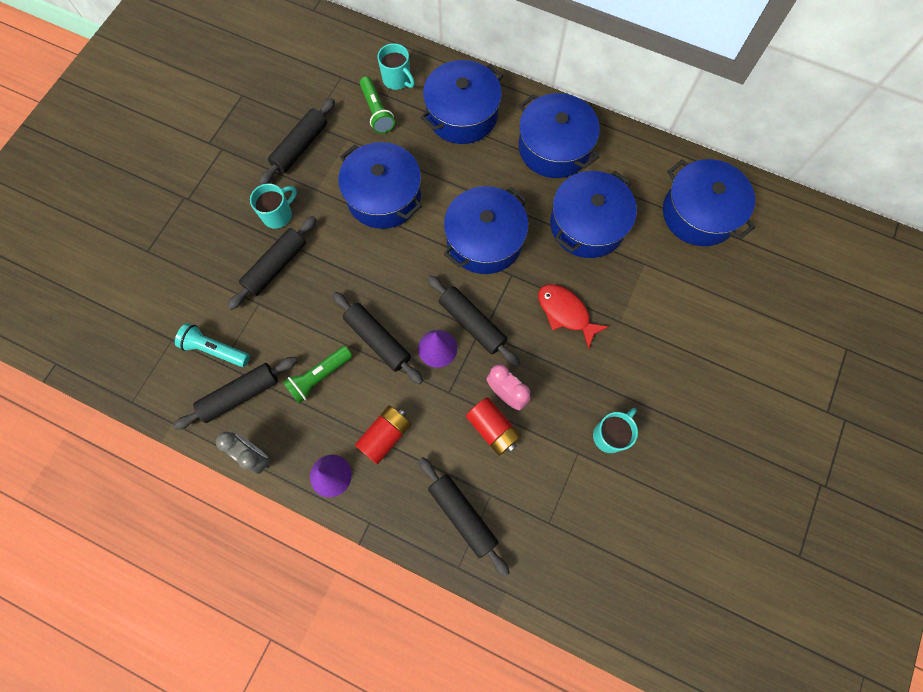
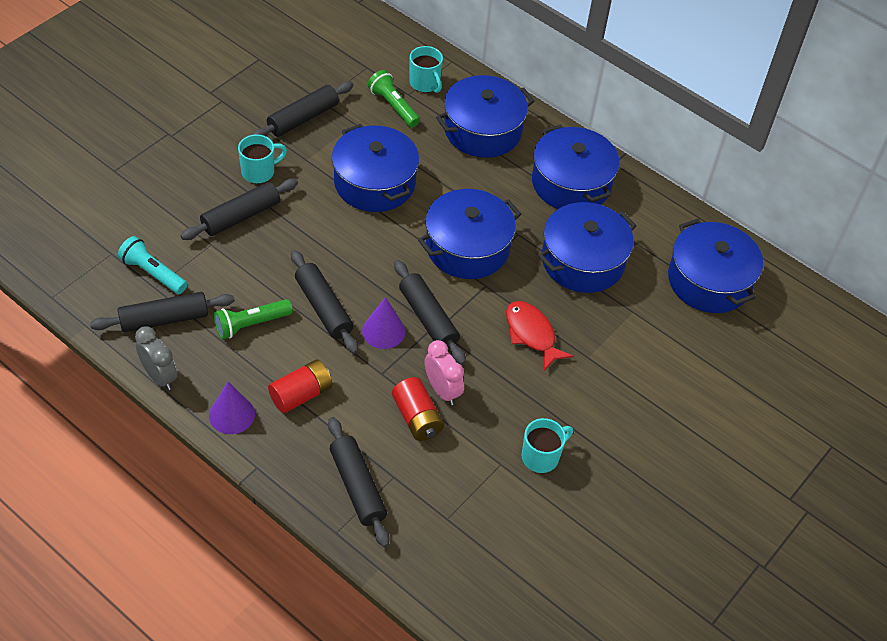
camera: 10 degrees right, 20 degrees down
(376, 111) = (393, 106): green flashlight -> green flashlight turned 150 degrees clockwise

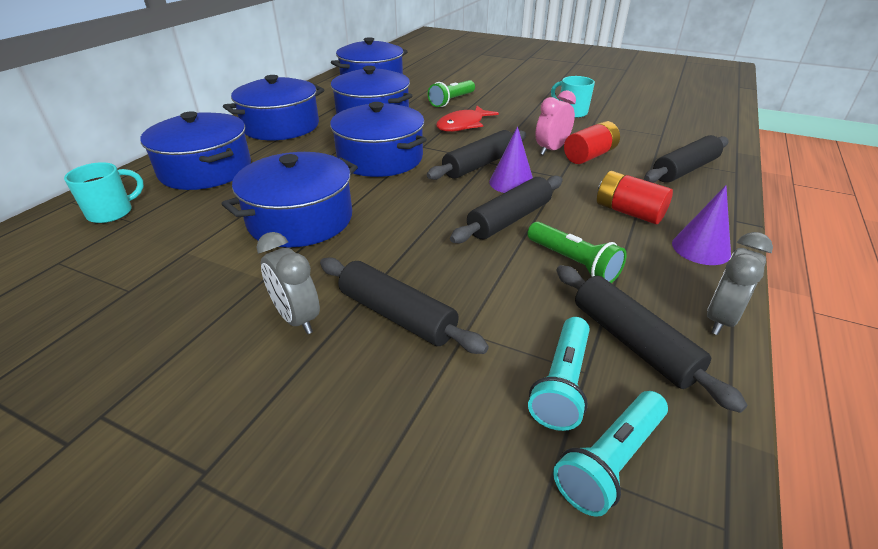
camera: 100 degrees left, 15 degrees down
(101, 272) = (610, 461): none -> turquoise flashlight
(259, 172) = (297, 318): turquoise mug -> grey clock
(303, 118) = (170, 300): black rolling pin -> none
(393, 106) = (154, 228): green flashlight -> green flashlight (452, 101)

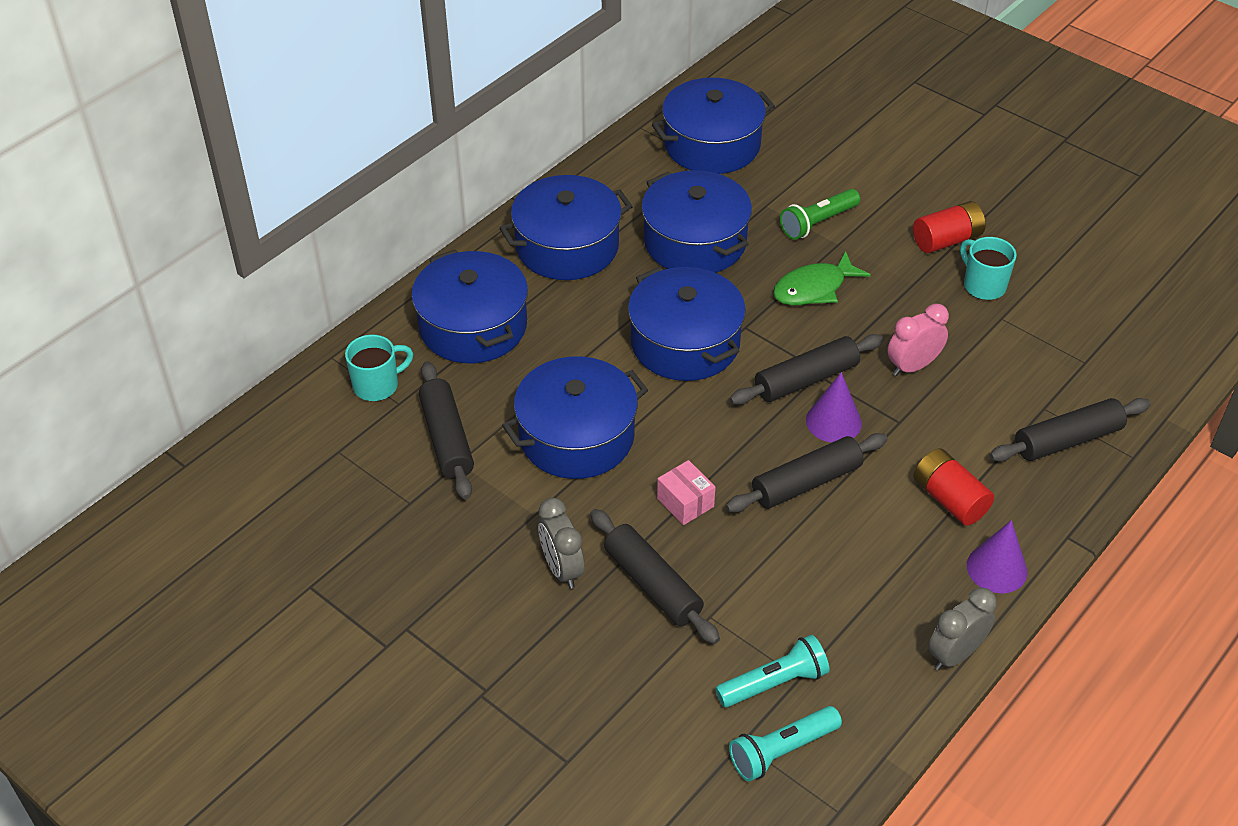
camera: 15 degrees right, 10 degrees up
(410, 247) = (685, 502): none -> pink box
(463, 125) = (814, 288): red fish -> green fish
(562, 383) = (774, 683): turquoise flashlight -> turquoise flashlight turned 150 degrees counterclockwise
(573, 263) = (847, 558): green flashlight -> none
(589, 156) = (957, 389): red battery -> red battery (947, 240)
(632, 342) = (856, 659): black rolling pin -> black rolling pin (447, 438)

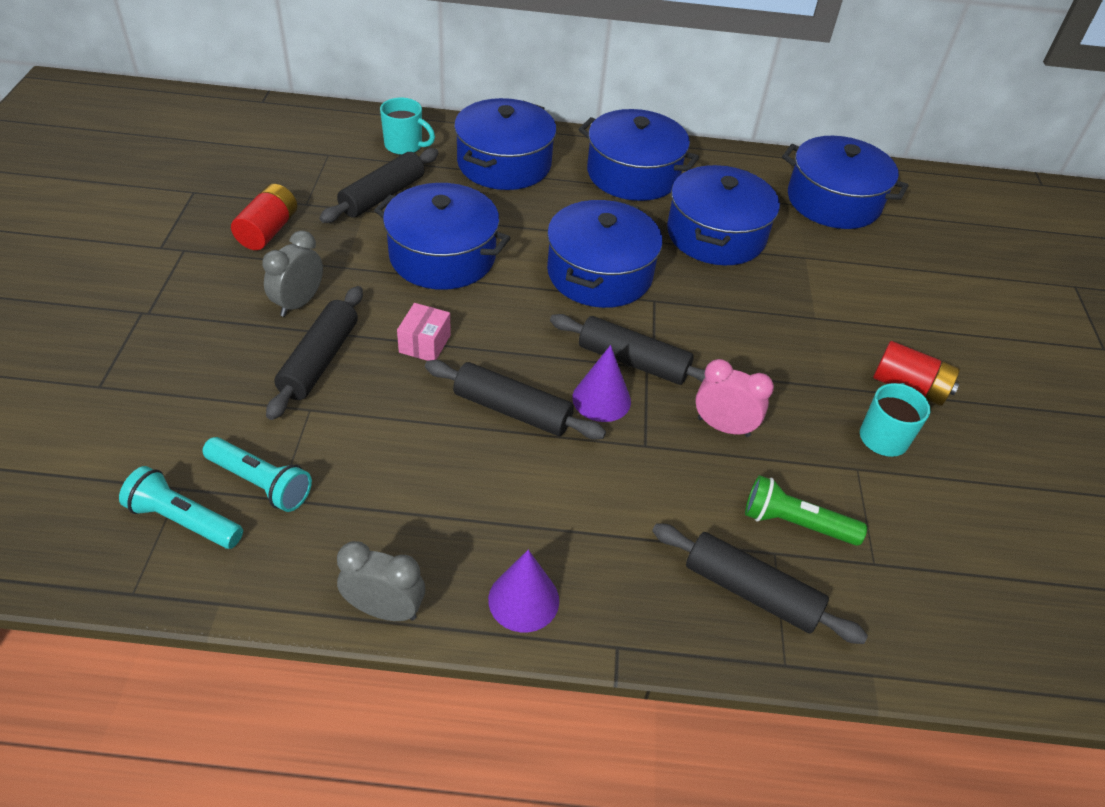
camera: 50 degrees right, 0 degrees up
(814, 288) = (745, 323): green fish -> none
(818, 223) = (824, 295): green flashlight -> green flashlight (795, 523)
(949, 499) = (582, 523): red battery -> red battery (268, 231)

